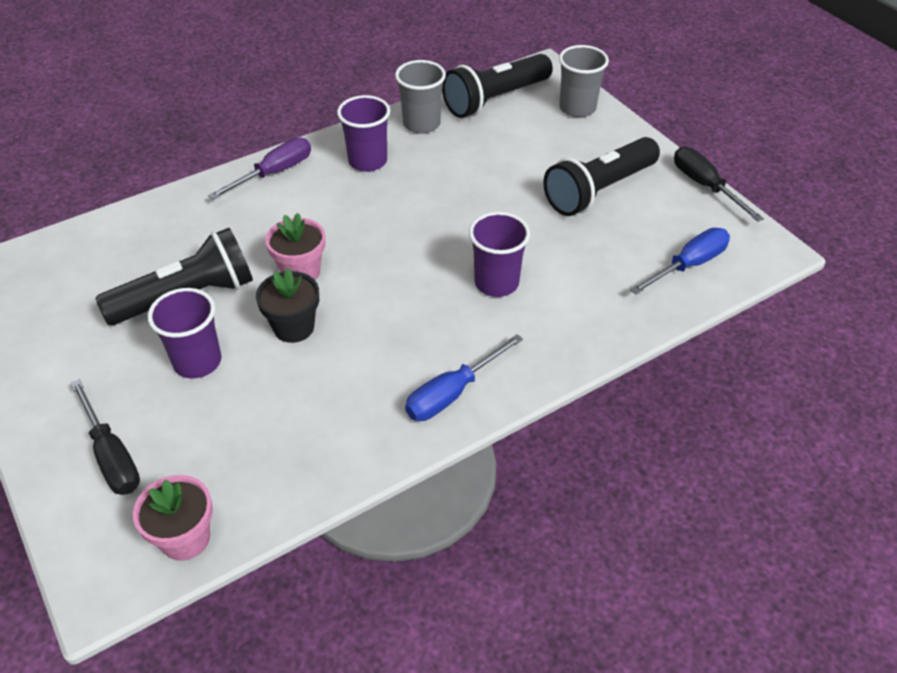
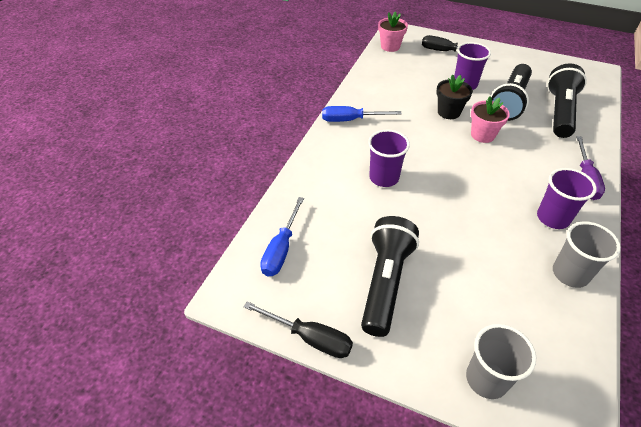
camera: 145 degrees right, 0 degrees up
(452, 393) = (351, 120): blue screwdriver -> blue screwdriver turned 105 degrees counterclockwise
(495, 100) = (559, 342): black flashlight -> black flashlight (559, 112)

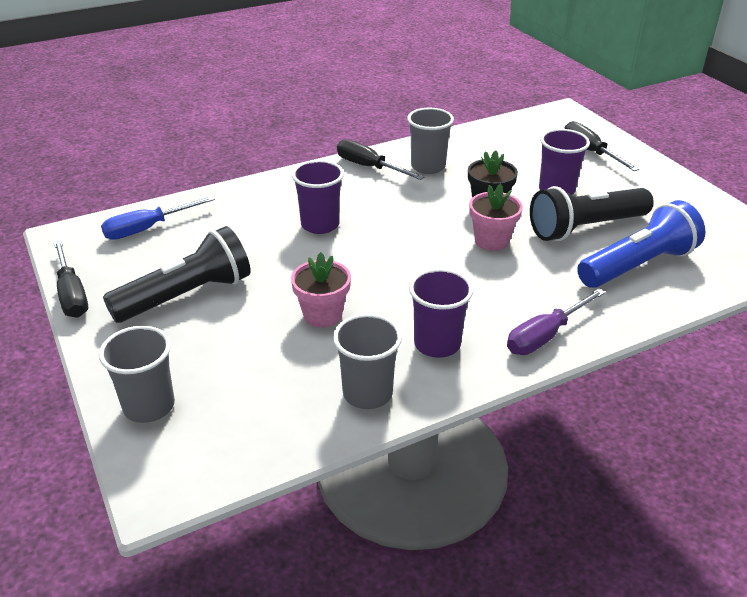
camera: 40 degrees right, 10 degrees down
(351, 120) = (369, 167): blue screwdriver -> black screwdriver
(382, 102) = (428, 166): none -> grey cup
(390, 46) = (527, 123): pink flower pot -> pink flower pot (322, 315)
(559, 112) = (637, 265): black flashlight -> blue flashlight

